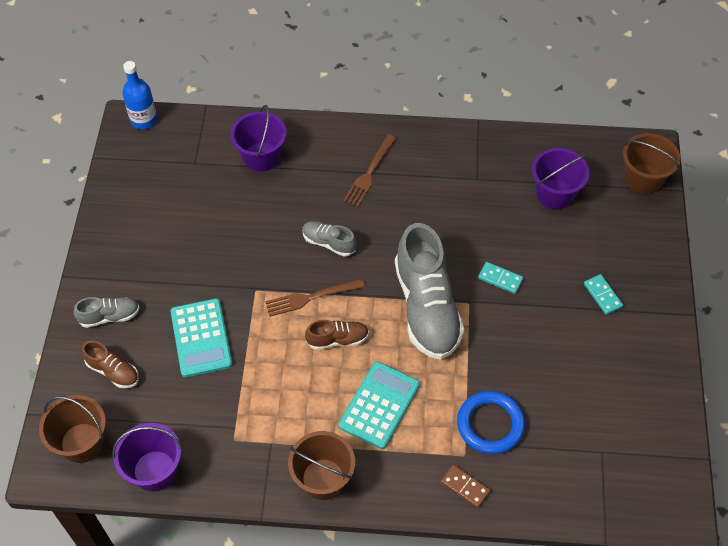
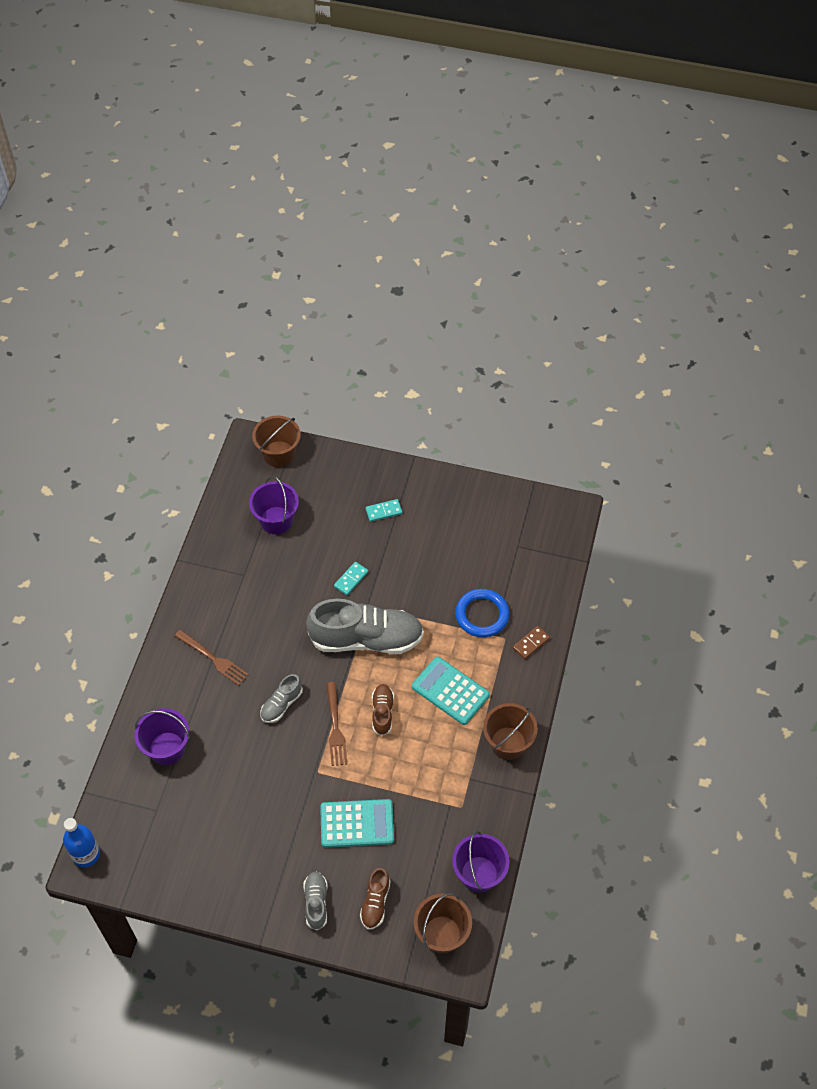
camera: 80 degrees left, 0 degrees up
(113, 371) = (375, 903): brown shoe -> brown shoe turned 150 degrees clockwise

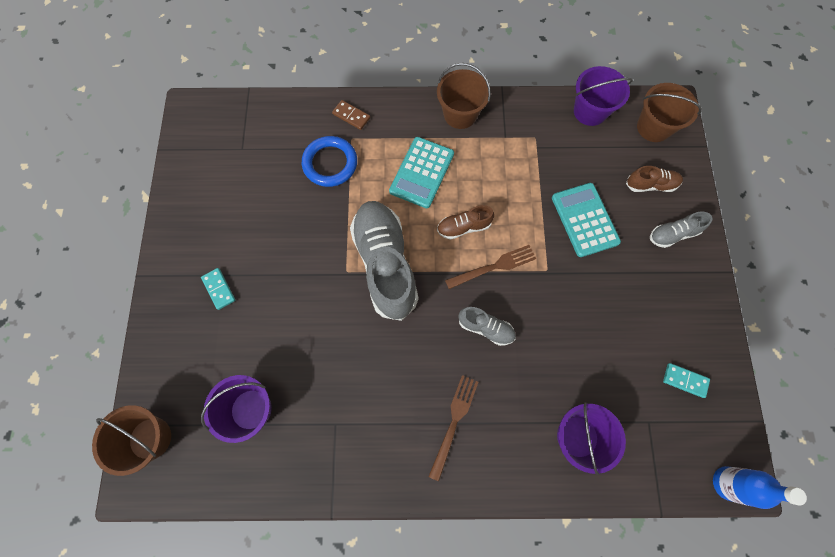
camera: 105 degrees left, 15 degrees up
(351, 579) = (315, 300): turquoise domino -> turquoise domino (685, 380)

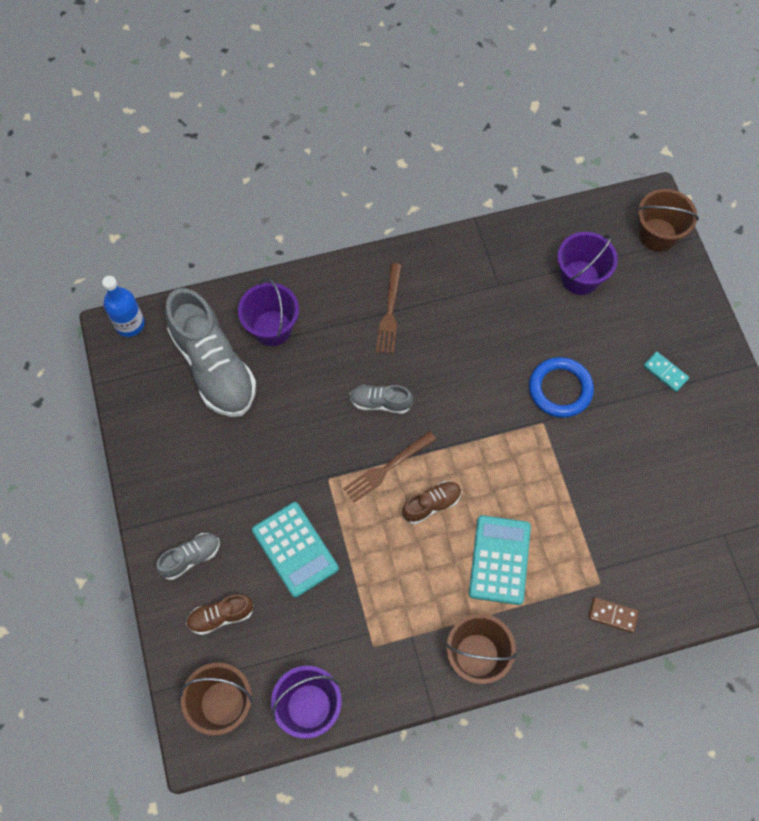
camera: 165 degrees right, 5 degrees down
(330, 163) = (611, 543): blue ring -> blue ring (560, 389)
(385, 264) = (504, 441): grey shoe -> grey shoe (214, 366)
(685, 380) = (172, 402): turquoise domino -> none

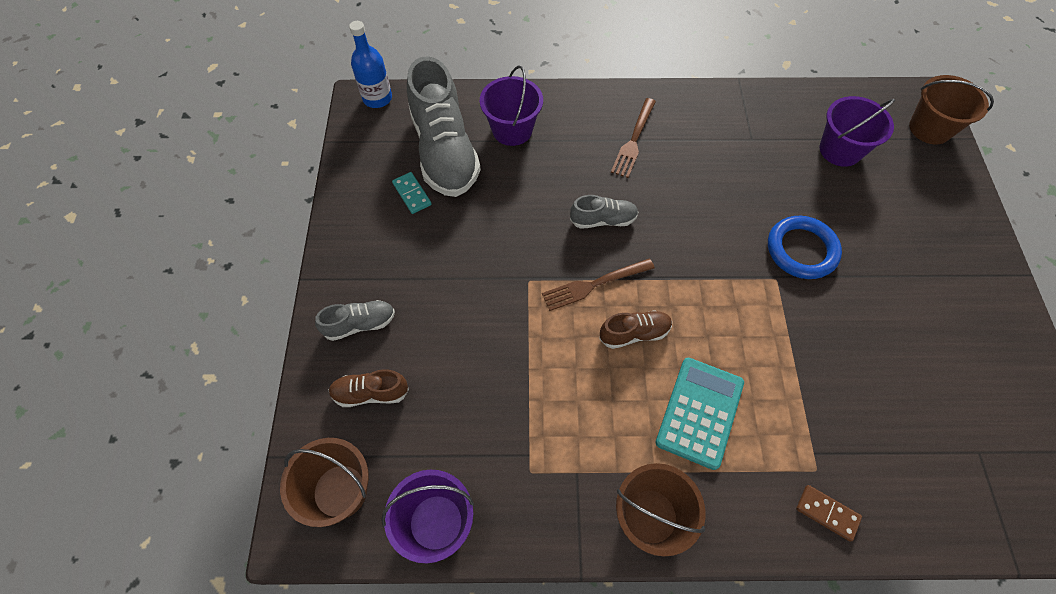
camera: 15 degrees right, 5 degrees down
(295, 549) = (472, 343): turquoise calculator -> none
(380, 403) = (603, 220): grey shoe -> grey shoe turned 150 degrees clockwise
(665, 372) = (924, 259): turquoise domino -> turquoise domino (412, 194)

